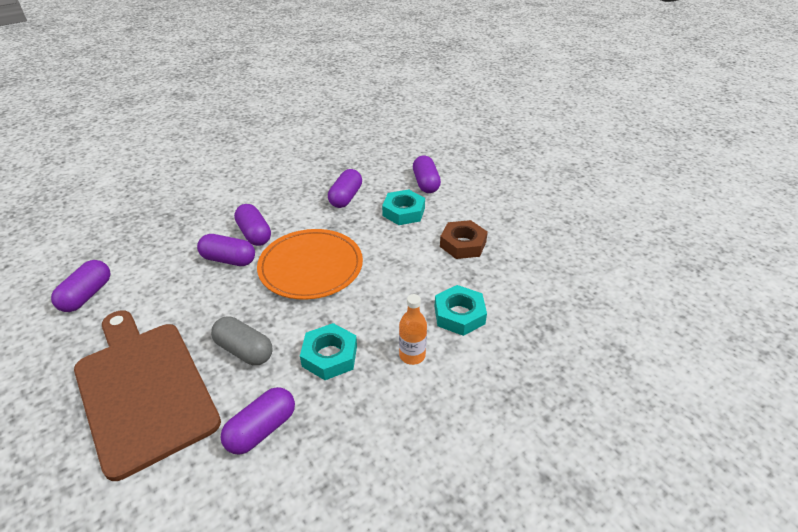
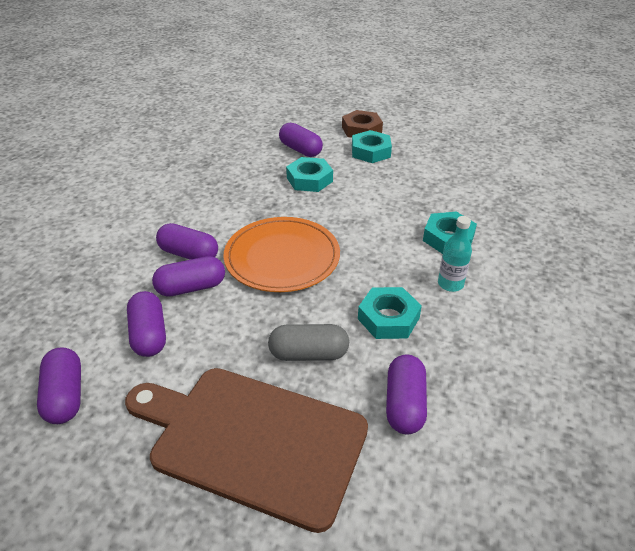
camera: 35 degrees left, 0 degrees up
(346, 197) = (241, 187): purple capsule -> purple capsule (149, 334)
(412, 355) = (450, 284): orange bottle -> turquoise bottle
(463, 244) = (388, 185): brown nut -> brown nut (361, 130)
(483, 207) = (371, 151): none -> turquoise nut

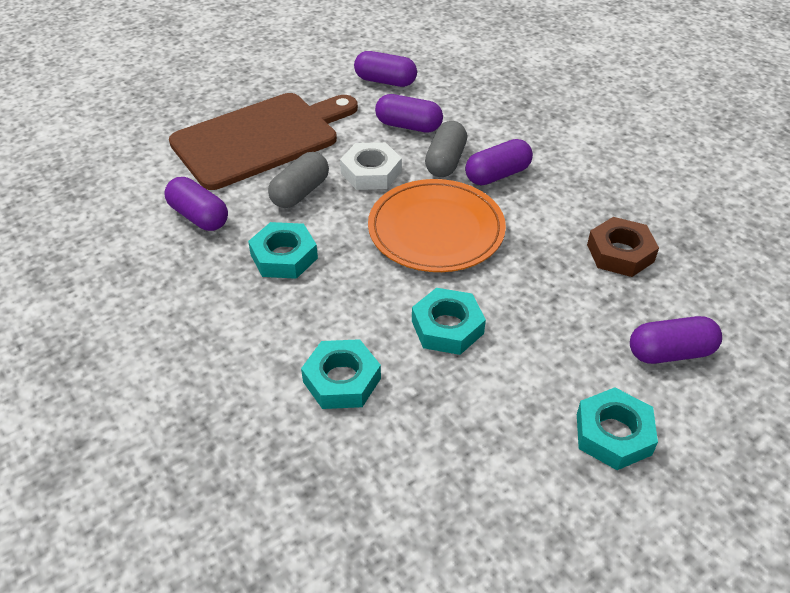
camera: 125 degrees right, 5 degrees up
(191, 287) = (445, 161): purple capsule -> grey capsule
(242, 324) = (371, 172): none -> white nut
(309, 179) = (576, 322): turquoise nut -> turquoise nut (447, 327)
(361, 130) = (701, 468): brown nut -> brown nut (620, 253)
(450, 284) = (275, 328): turquoise bottle -> none

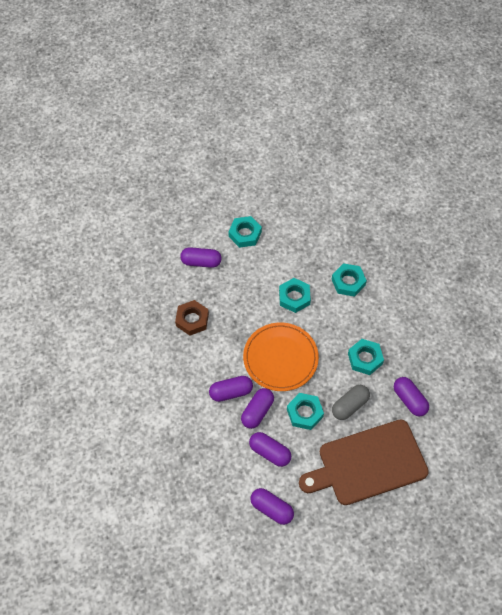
camera: 165 degrees left, 15 degrees up
(371, 172) = (304, 413): white nut -> turquoise nut
(445, 161) = (257, 411): grey capsule -> purple capsule

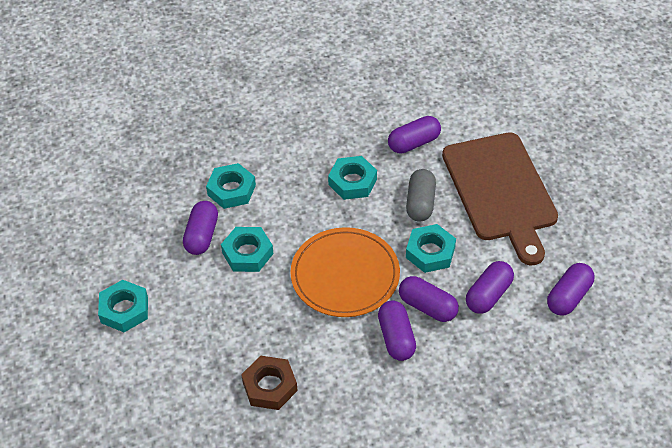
camera: 85 degrees left, 10 degrees down
(201, 262) = (165, 371): purple capsule -> purple capsule (202, 235)
(350, 406) = (420, 203): grey capsule -> grey capsule turned 45 degrees clockwise

